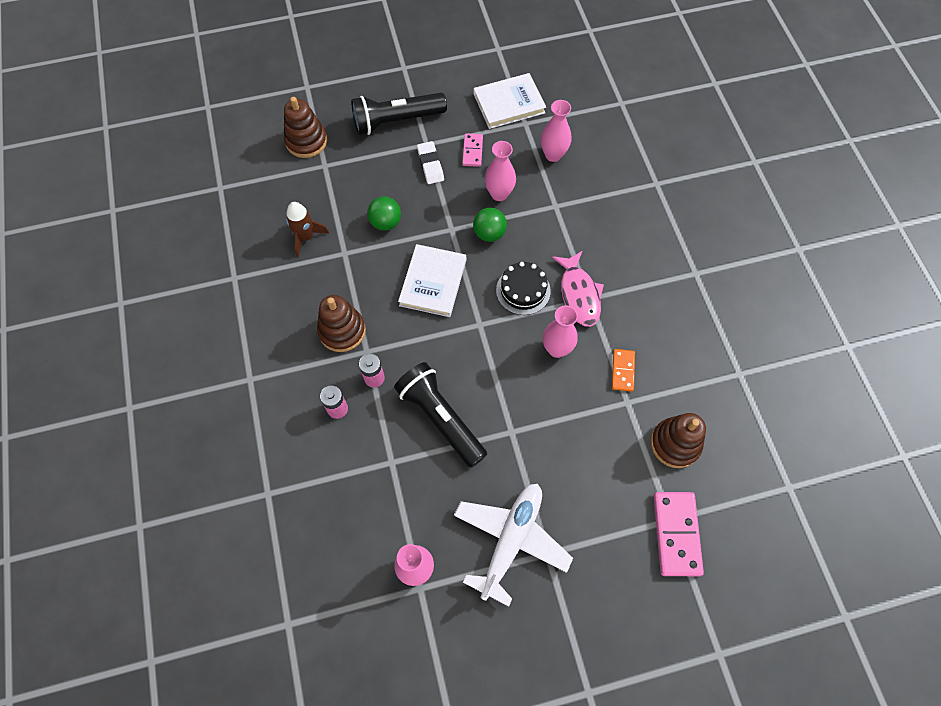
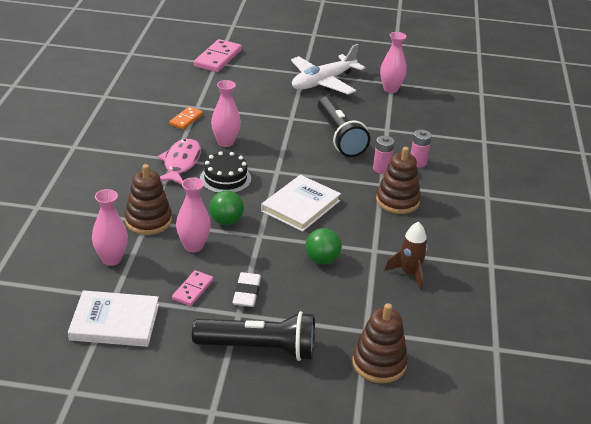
camera: 160 degrees left, 30 degrees down
(675, 444) = (183, 84): brown stacking toy -> brown stacking toy (148, 221)

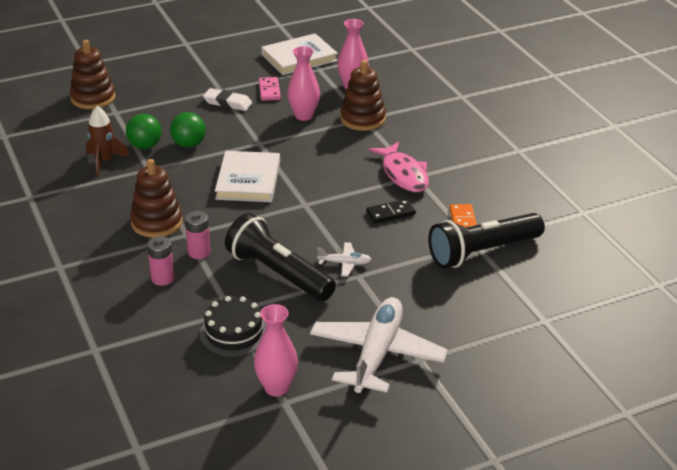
camera: 150 degrees right, 0 degrees up
(218, 58) = (554, 330): pink domino -> none
(225, 142) = (390, 213): pink vase -> black domino
(225, 178) = (345, 177): black cake -> black cake (234, 333)
(226, 221) = (300, 142): green ball -> green ball (145, 146)
(247, 292) = (227, 103): white eraser -> white eraser turned 45 degrees counterclockwise
(259, 348) = (186, 77): black flashlight -> black flashlight (482, 252)
(291, 126) = (345, 263): none -> white plane

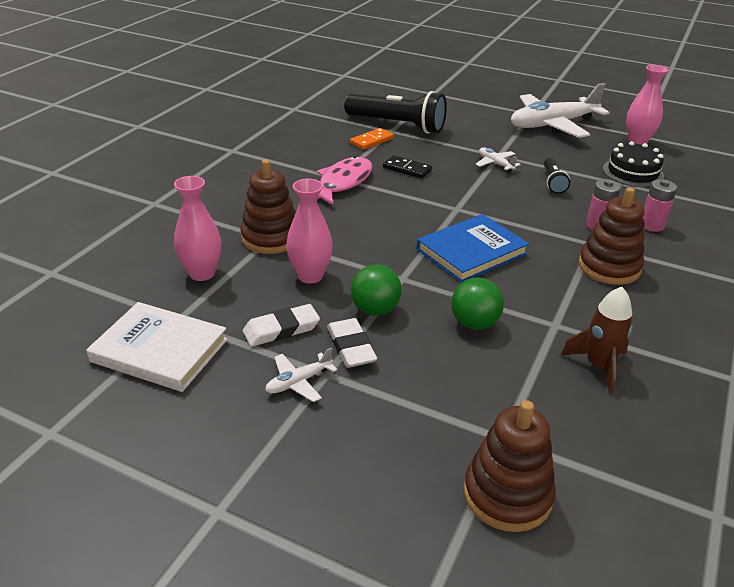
camera: 130 degrees left, 0 degrees up
(145, 146) = (526, 355): green ball -> green ball (375, 310)
(225, 81) = (299, 382): none -> white plane
(248, 180) = (471, 252): white book -> blue book
(269, 90) = (281, 329): pink domino -> white eraser
(278, 274) = (553, 182): black flashlight -> black flashlight, size x0.49

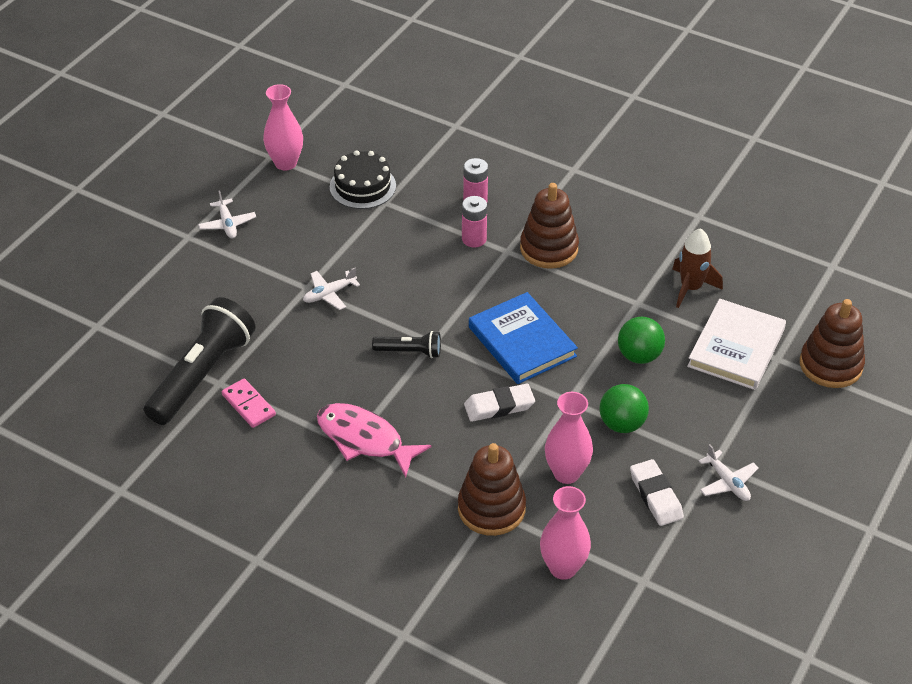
camera: 85 degrees left, 10 degrees up
(159, 350) = (693, 590): white book -> white book (736, 348)
(351, 347) = (678, 444): white eraser -> white eraser (499, 406)
(371, 141) = (248, 405): orange domino -> pink domino
(407, 169) = (334, 376): black domino -> none
(553, 125) = (227, 224): white plane -> white plane, size x0.43
(553, 182) = (380, 254): black flashlight -> black flashlight (410, 352)

